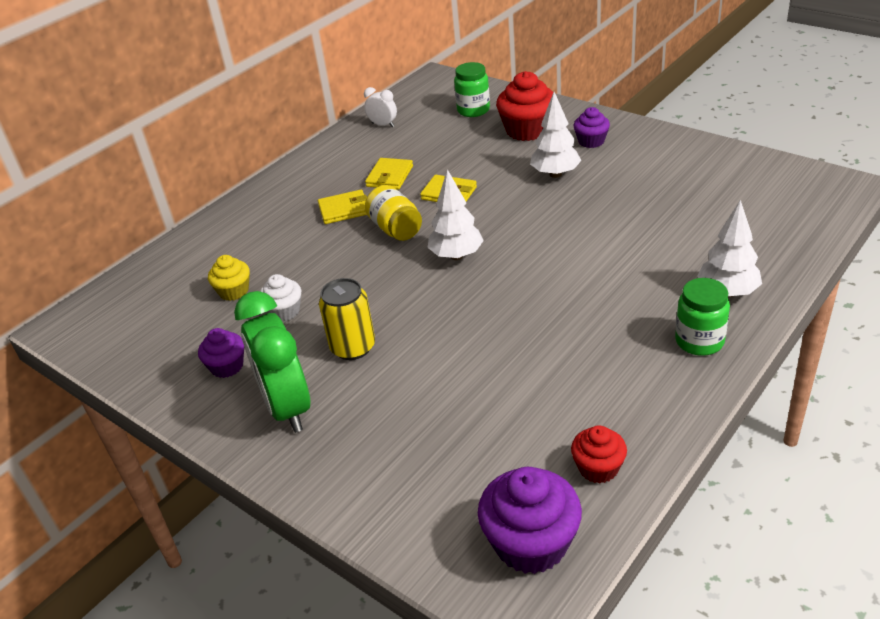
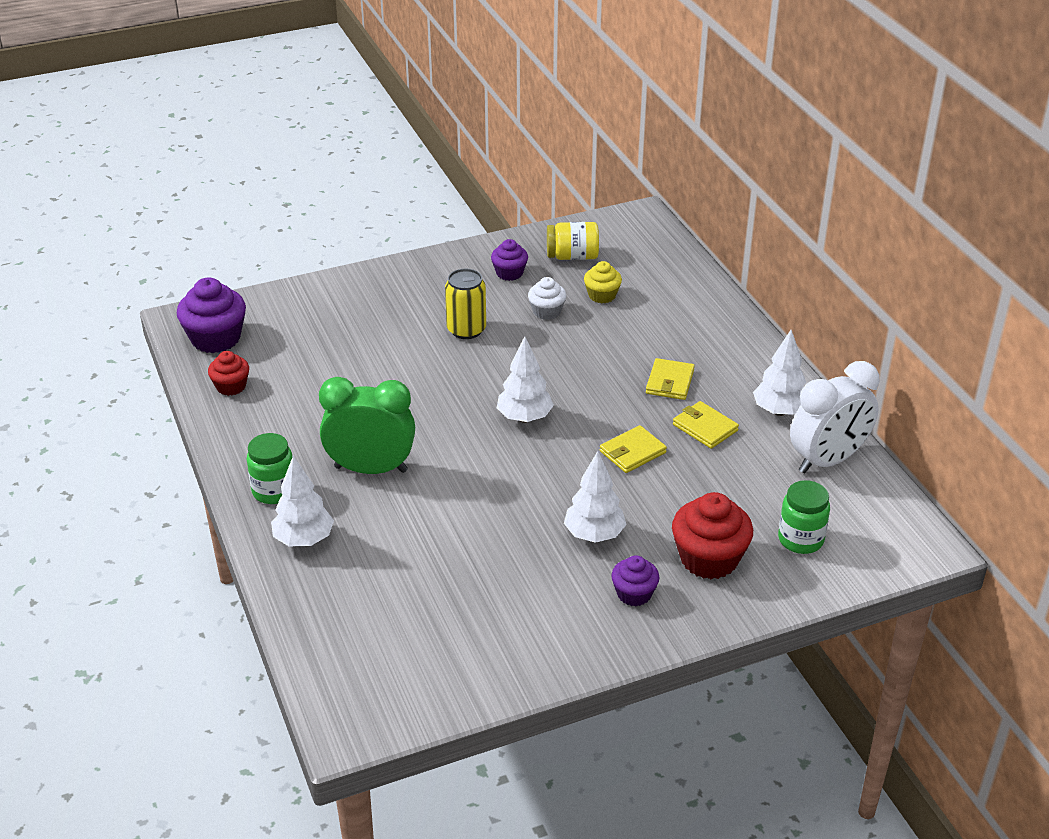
camera: 115 degrees right, 0 degrees up
(287, 407) = (436, 286): green clock -> green clock (371, 469)
(342, 156) = (779, 411): none -> white tree
(383, 125) = (828, 460): white clock -> white clock, size x2.14
(395, 229) = (604, 400): yellow jar -> yellow jar (572, 256)

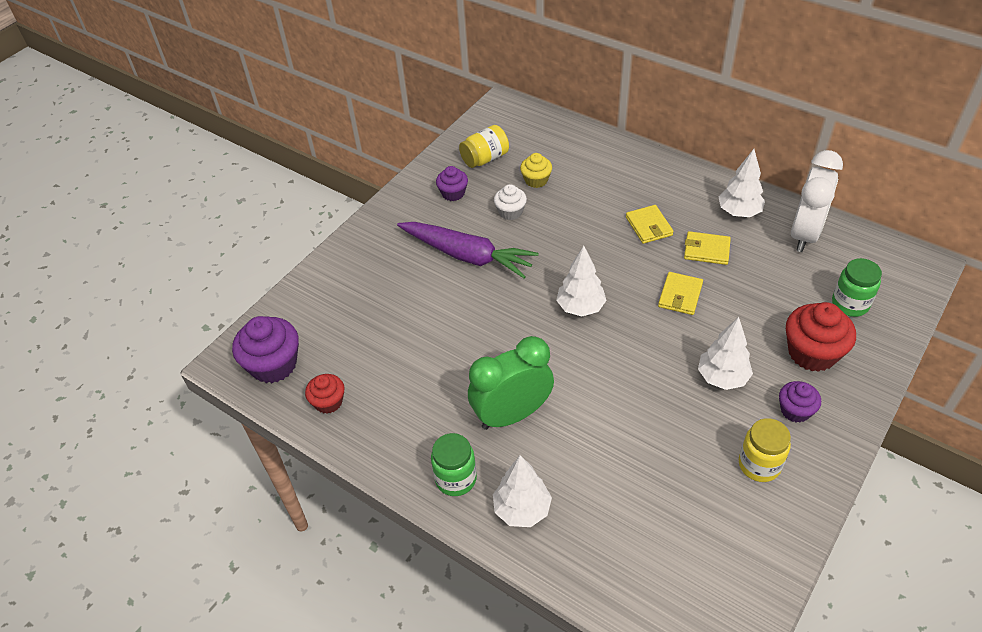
camera: 30 degrees left, 10 degrees up
(466, 329) = (467, 255): yellow can -> purple carrot
(548, 615) = (759, 465): none -> yellow jar

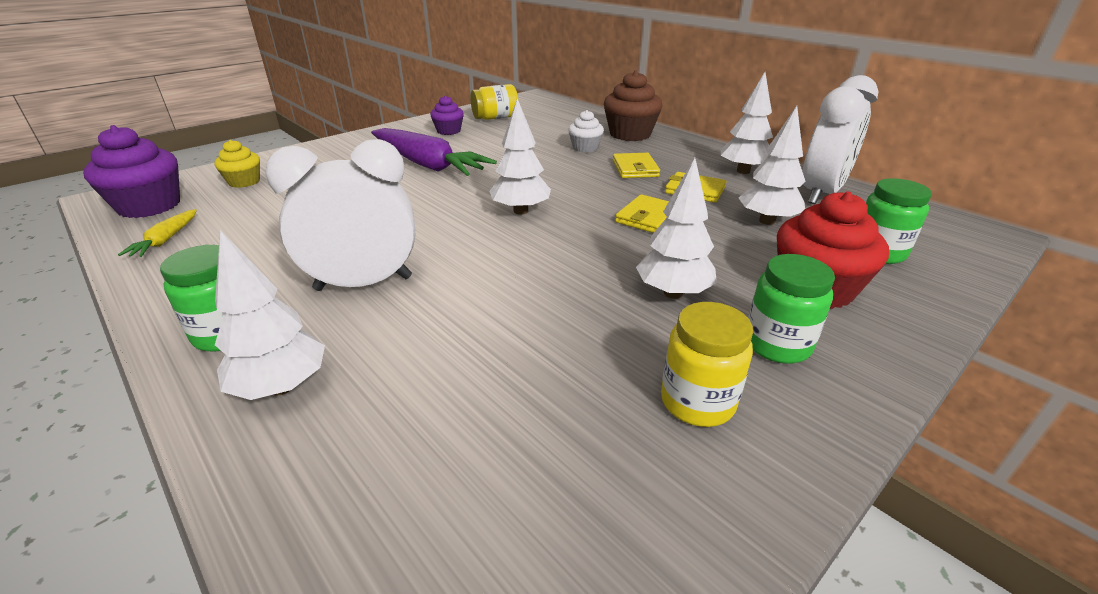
camera: 10 degrees right, 15 degrees down
(328, 402) = (166, 240): red cupcake -> yellow carrot
(510, 212) = (494, 146): white cupcake -> white cupcake (585, 148)
(512, 414) = (363, 283): green clock -> white clock
(536, 180) = (535, 132): yellow cupcake -> yellow cupcake (244, 182)
(625, 166) = (630, 134): none -> brown cupcake
(769, 281) = (767, 221): none -> white tree
(795, 410) = (777, 344): purple cupcake -> green jar

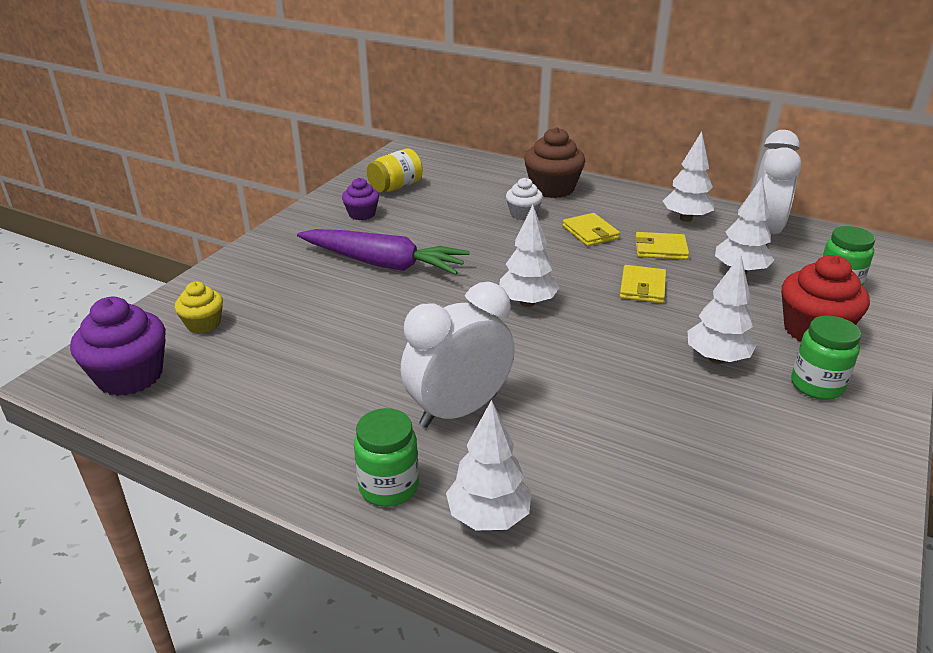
camera: 20 degrees left, 0 degrees up
(166, 240) = (205, 411): yellow carrot -> none
(697, 402) = (794, 444): yellow jar -> none

